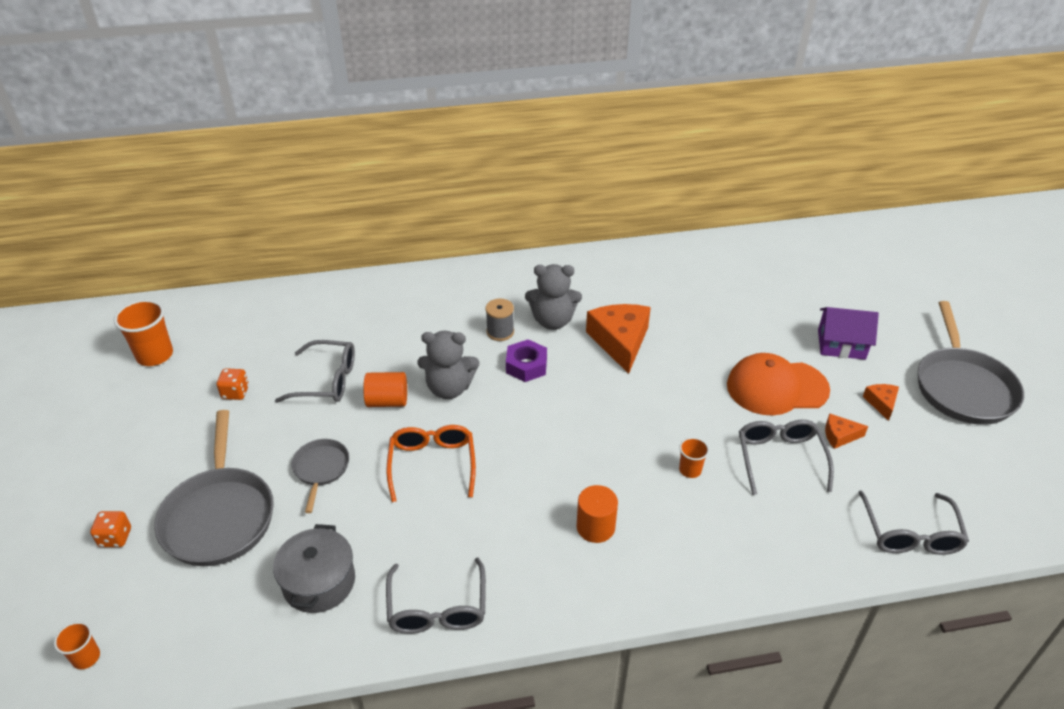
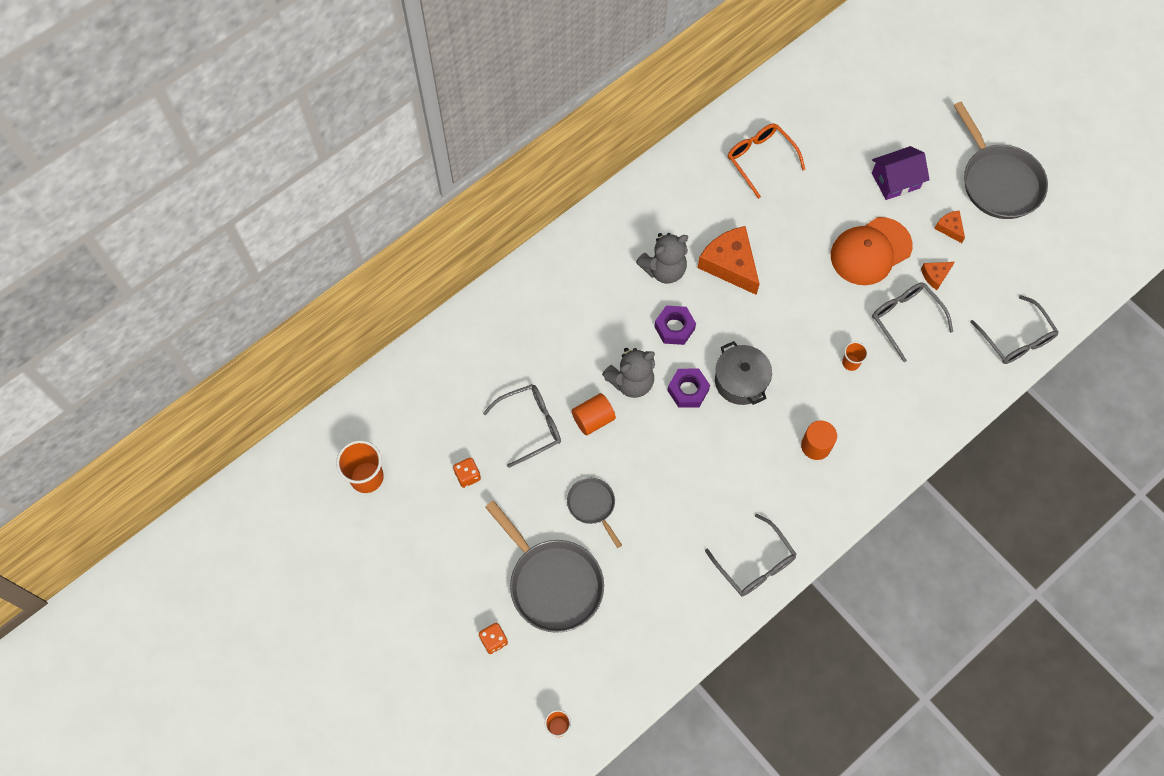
camera: 30 degrees left, 25 degrees up
(319, 582) = (664, 590): grey pot -> grey pot (740, 381)
(432, 464) = (669, 457): orange glasses -> orange glasses (760, 159)
(498, 418) = (688, 390): none -> purple nut
(500, 332) = (630, 303): grey spool -> none

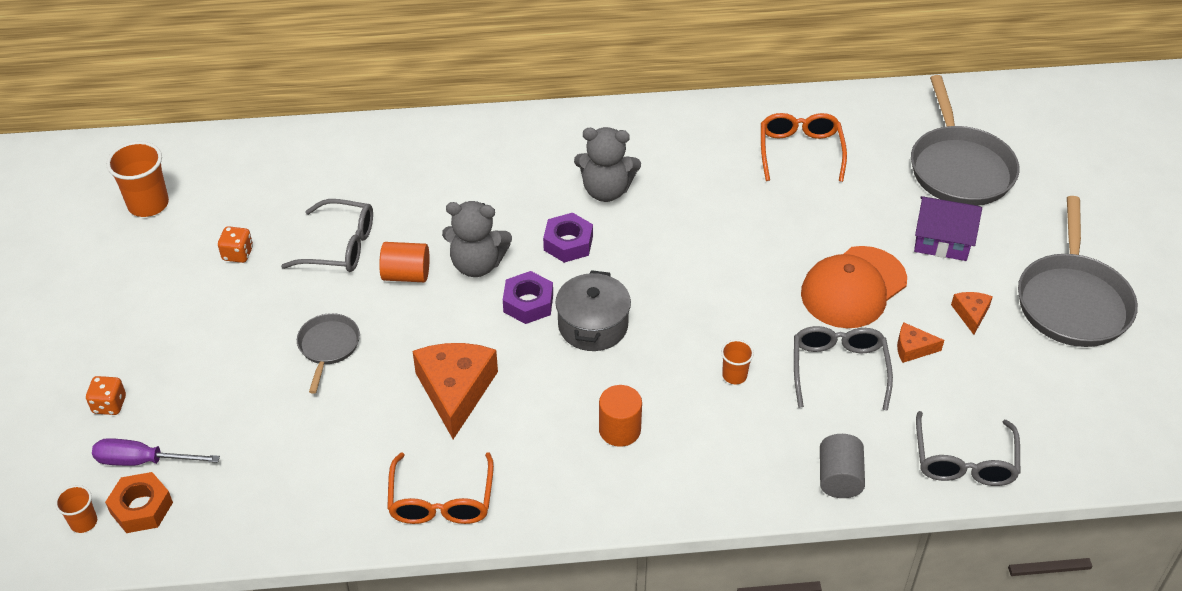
camera: 35 degrees right, 20 degrees down
(552, 583) = (218, 390): grey pan -> grey pan (959, 168)
(554, 663) = (143, 461): none -> purple screwdriver
(584, 693) = (141, 508): none -> orange nut
(730, 264) = (681, 221): orange cheese -> orange cheese (455, 391)
(755, 564) = (441, 500): grey glasses -> orange glasses
(870, 251) = (853, 288): orange cap -> orange cap turned 45 degrees counterclockwise
(959, 396) = (839, 478): none -> grey cylinder

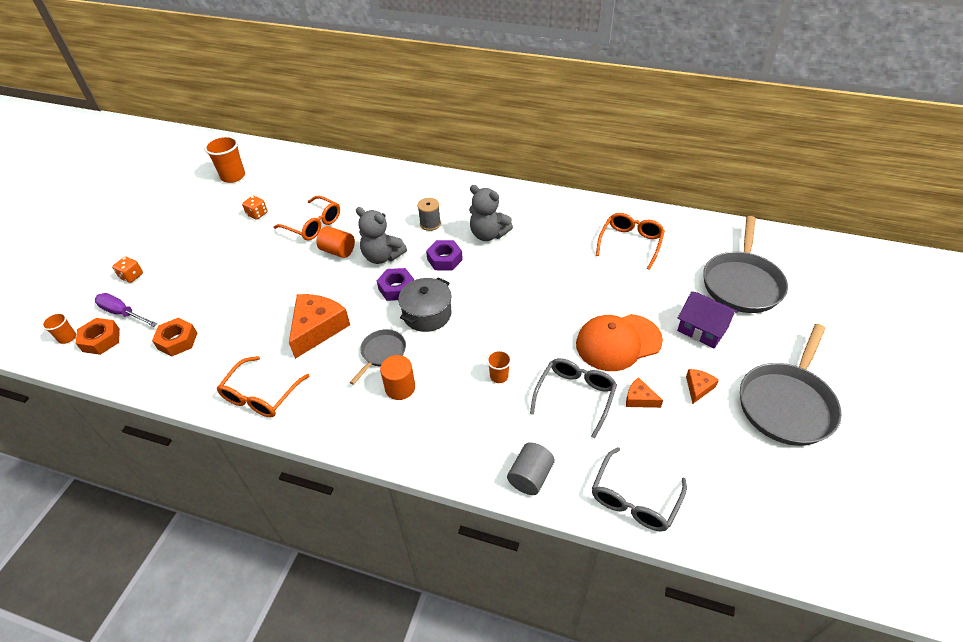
camera: 25 degrees right, 0 degrees up
(262, 471) = (177, 341): none -> orange nut
(328, 347) = (266, 279): grey pan -> grey pan (382, 353)
(340, 246) = (313, 225): grey glasses -> orange glasses
(514, 197) = (430, 224): none -> grey spool

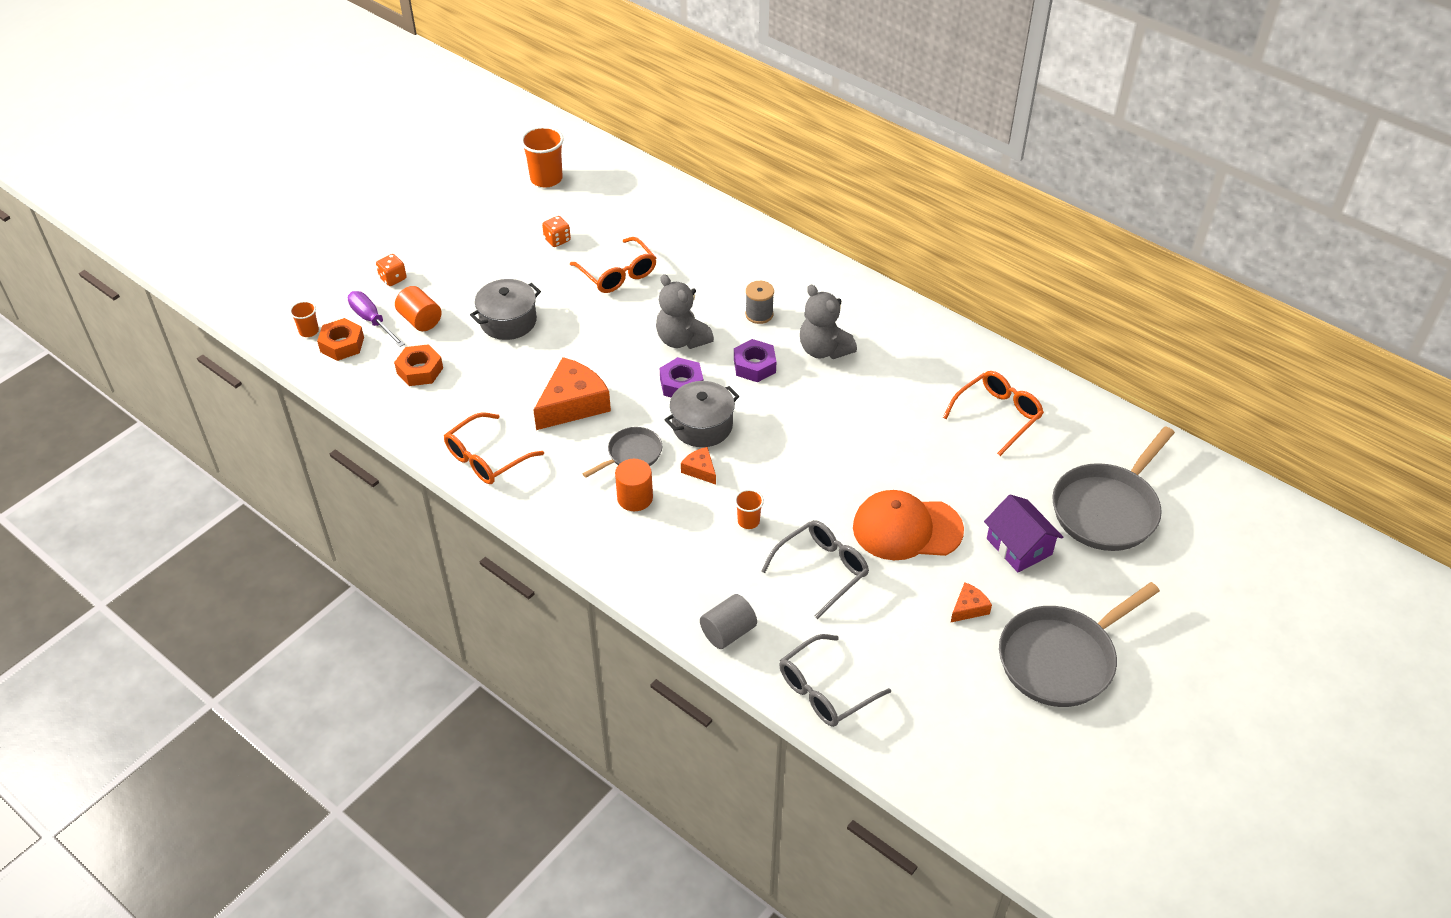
camera: 20 degrees right, 0 degrees up
(240, 281) = (508, 321): none -> grey pot
(338, 251) = (633, 317): orange cylinder -> orange cylinder (420, 320)
(639, 399) = (893, 597): orange cheese -> orange cheese (700, 470)

